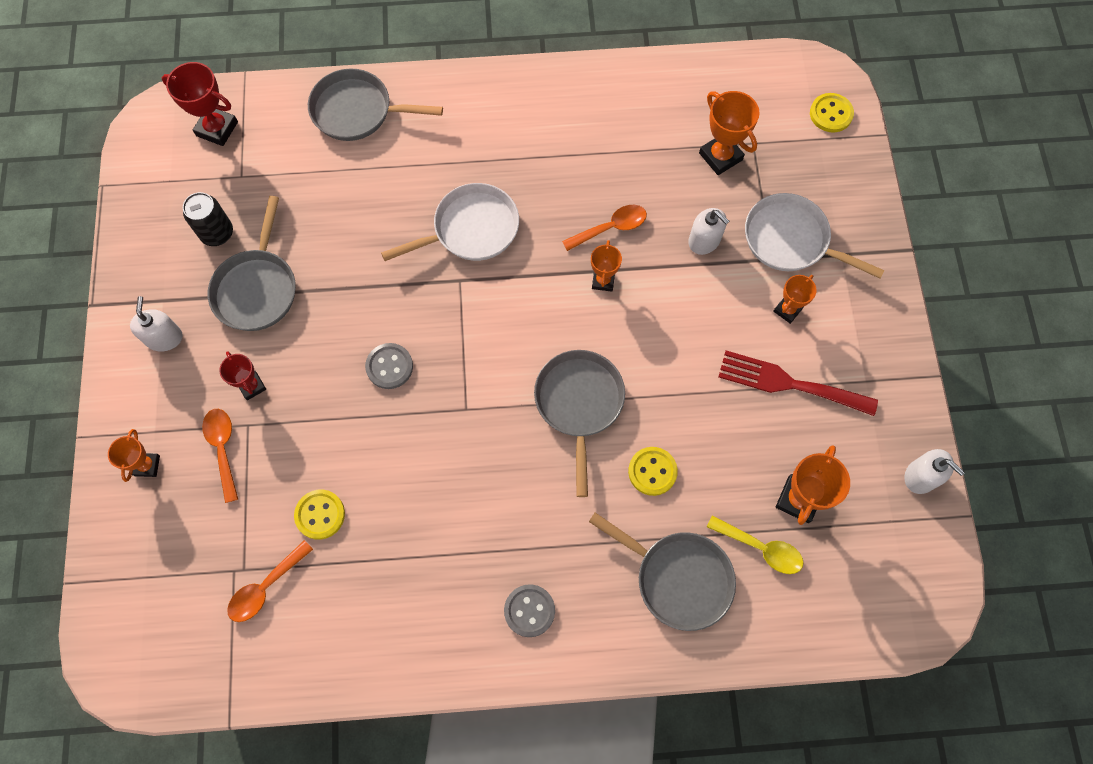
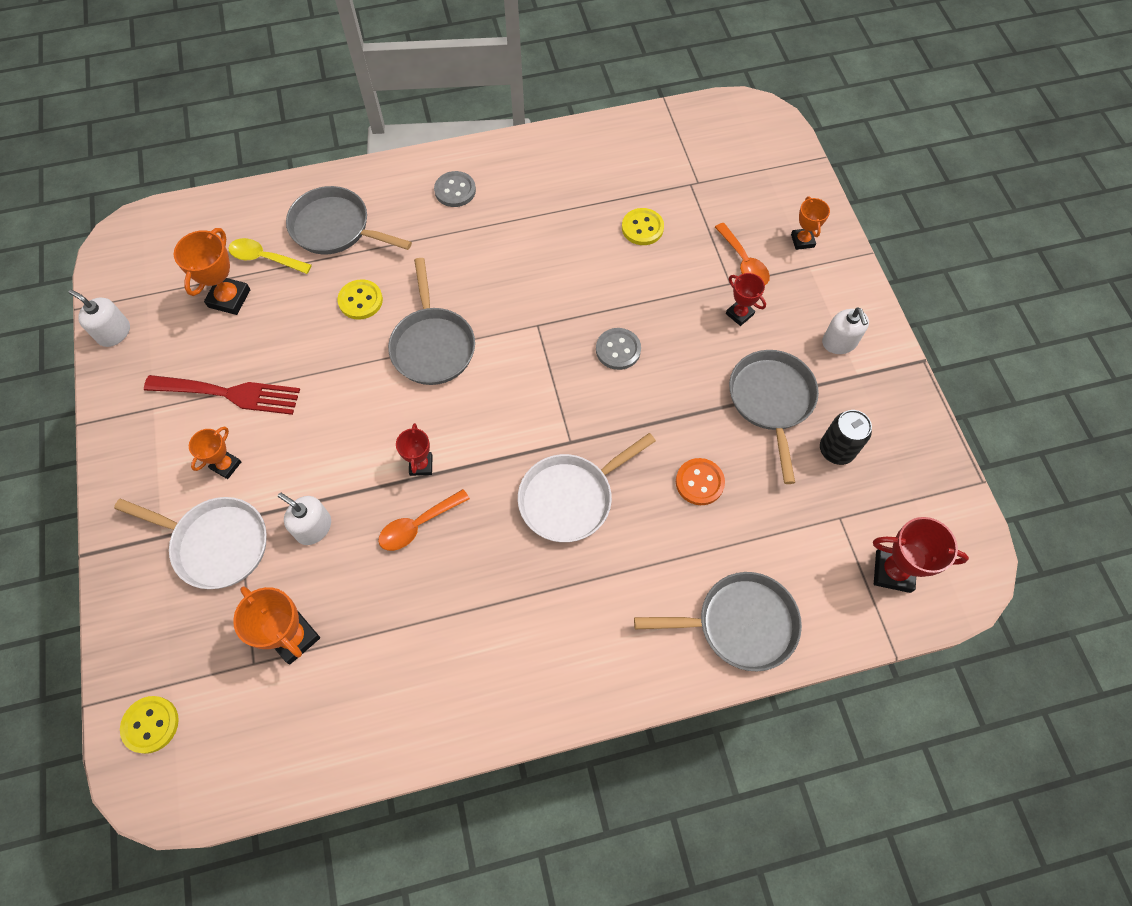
camera: 170 degrees right, 5 degrees down
(265, 587) = (668, 176): orange spoon -> none
(352, 224) = (699, 482): none -> orange button
(603, 281) = (421, 465): orange trophy -> red trophy

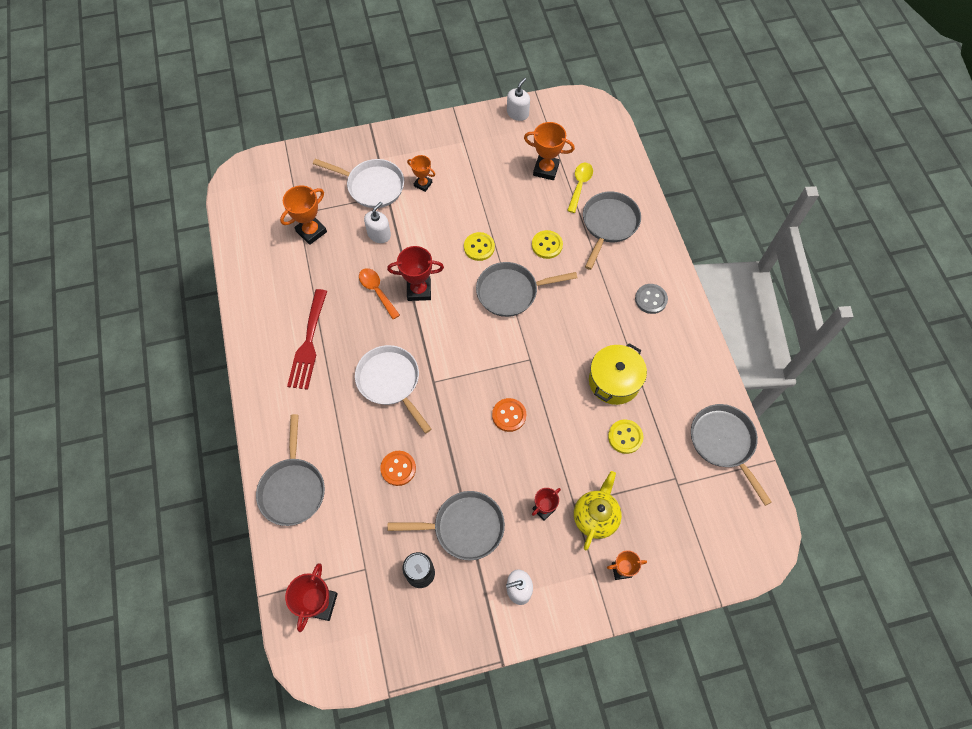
camera: 90 degrees right, 0 degrees up
(150, 724) = (270, 171): yellow button -> yellow button (479, 247)
(216, 544) = (372, 186): white pan -> white pan turned 90 degrees counterclockwise
(230, 394) = (473, 180): red fork -> red fork (308, 344)
(421, 465) = (419, 290): red trophy -> red trophy, size x1.59
(569, 235) = (614, 381): none -> yellow pot
(618, 350) = (509, 415): grey button -> orange button
(645, 137) = (724, 443): none -> grey pan
(744, 262) = (595, 517): orange spoon -> yellow teapot

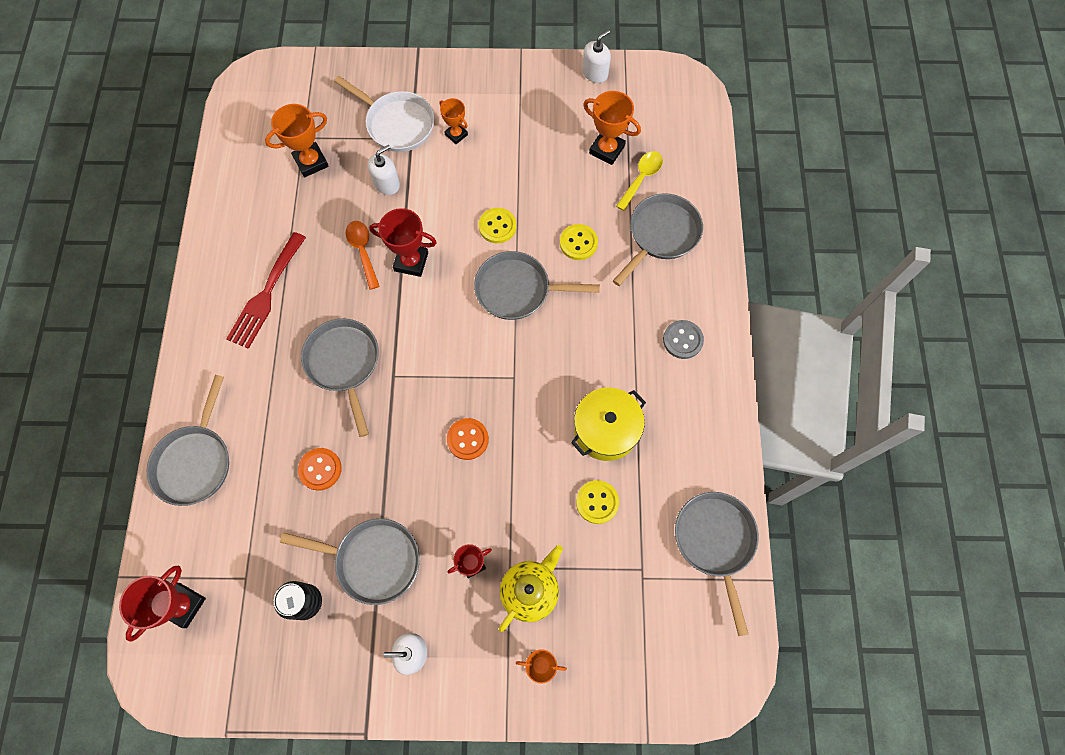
camera: 15 degrees right, 5 degrees up
(391, 382) = (344, 364): white pan -> grey pan

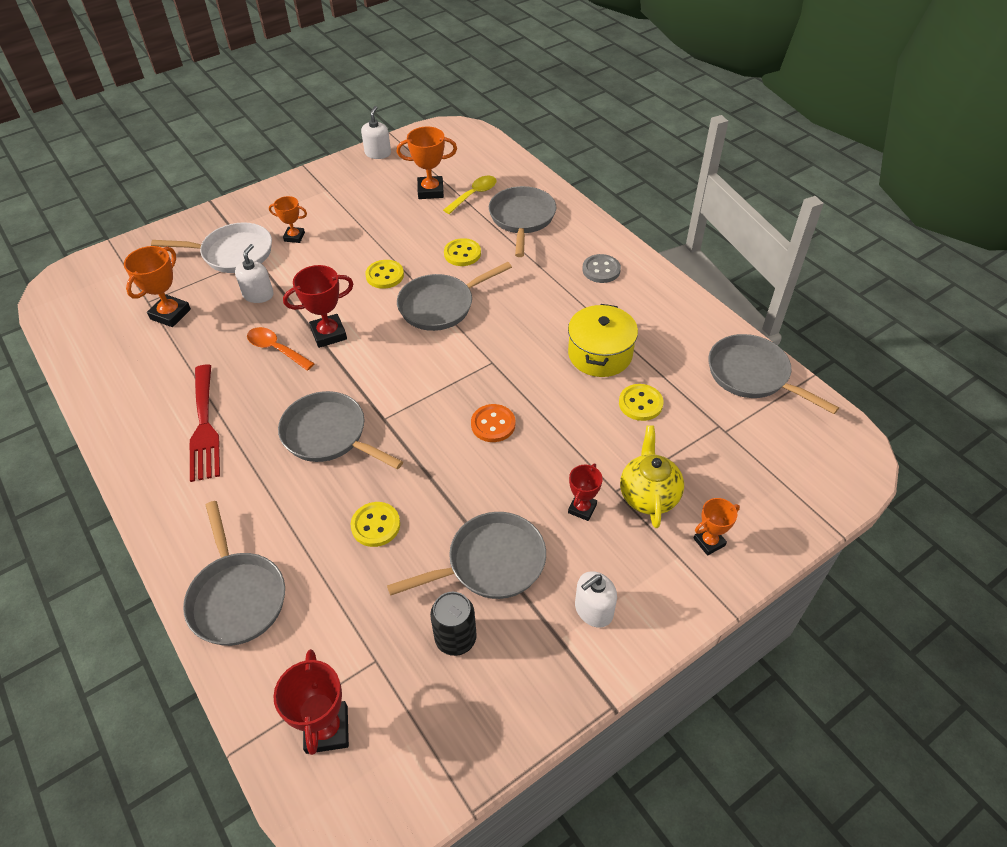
camera: 35 degrees left, 20 degrees down
(320, 469) = (375, 525): orange button -> yellow button
(641, 178) = (474, 195): yellow spoon -> yellow spoon turned 45 degrees clockwise

